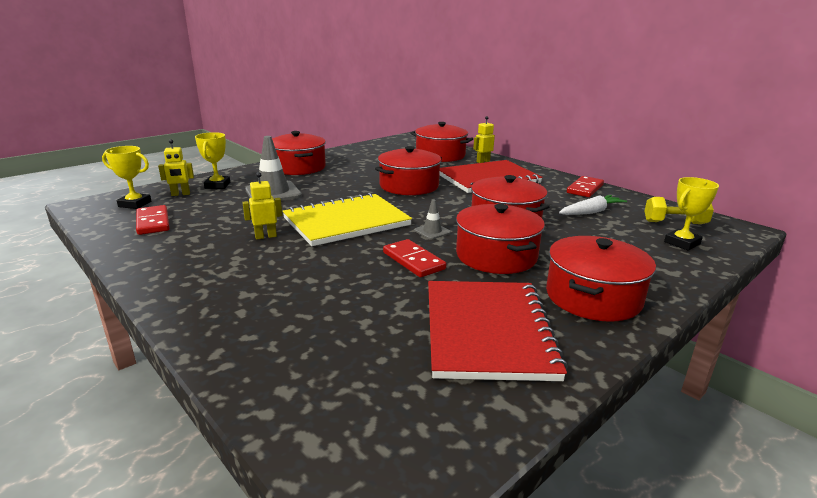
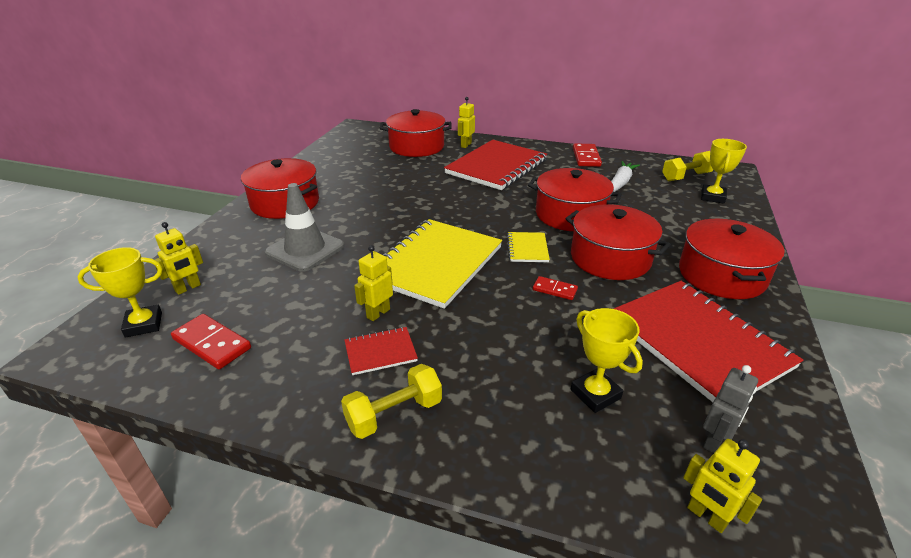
camera: 30 degrees left, 10 degrees up
(194, 288) = (394, 414): none -> yellow dumbbell
(217, 185) = (219, 259): yellow trophy -> yellow trophy (595, 394)
(235, 256) = (380, 352): none -> red notebook
(307, 431) = (706, 516): none -> yellow robot
(393, 394) = (714, 441): none -> grey robot
(409, 186) = (436, 196): red pot -> none
(413, 261) = (554, 290): red domino -> red domino, size x0.60
(432, 231) = (527, 248): grey traffic cone -> yellow notebook

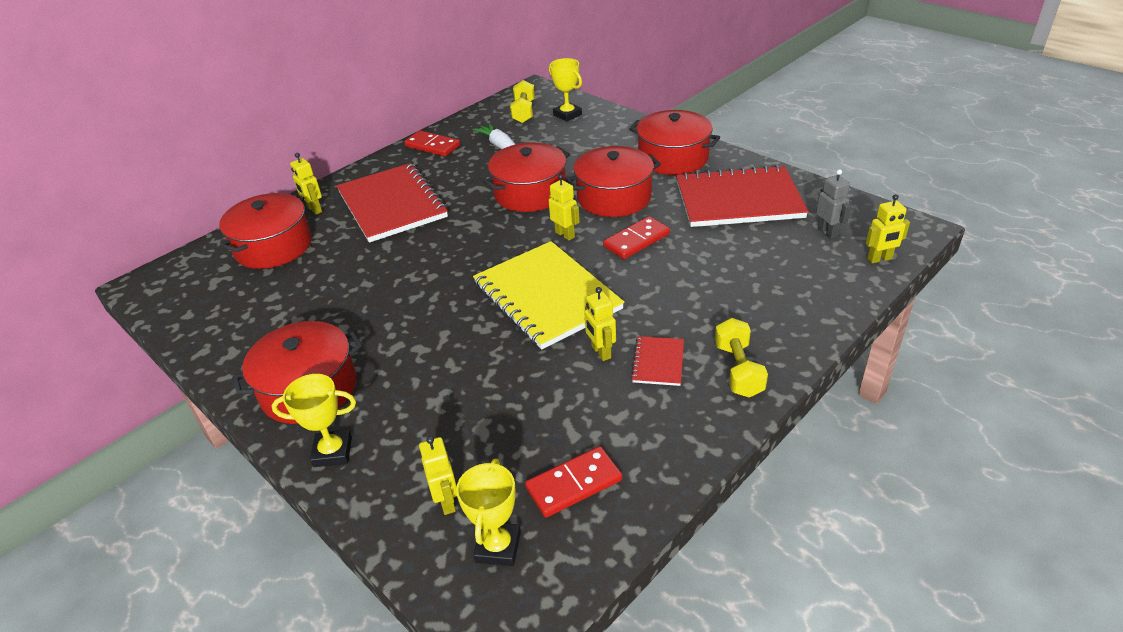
camera: 60 degrees left, 5 degrees up
(305, 249) = (442, 386): grey traffic cone -> none
(527, 248) = (565, 234): yellow notebook -> yellow robot
(554, 290) = (636, 240): red domino -> red domino, size x1.66
(595, 394) = (765, 263): yellow trophy -> yellow trophy (333, 452)

